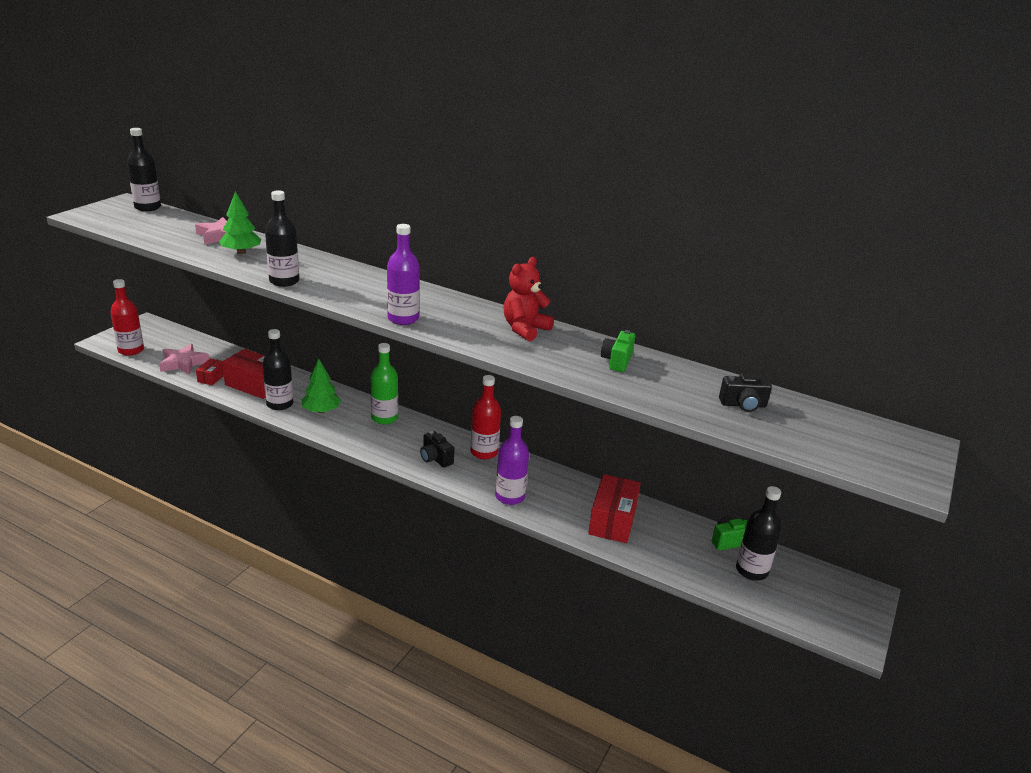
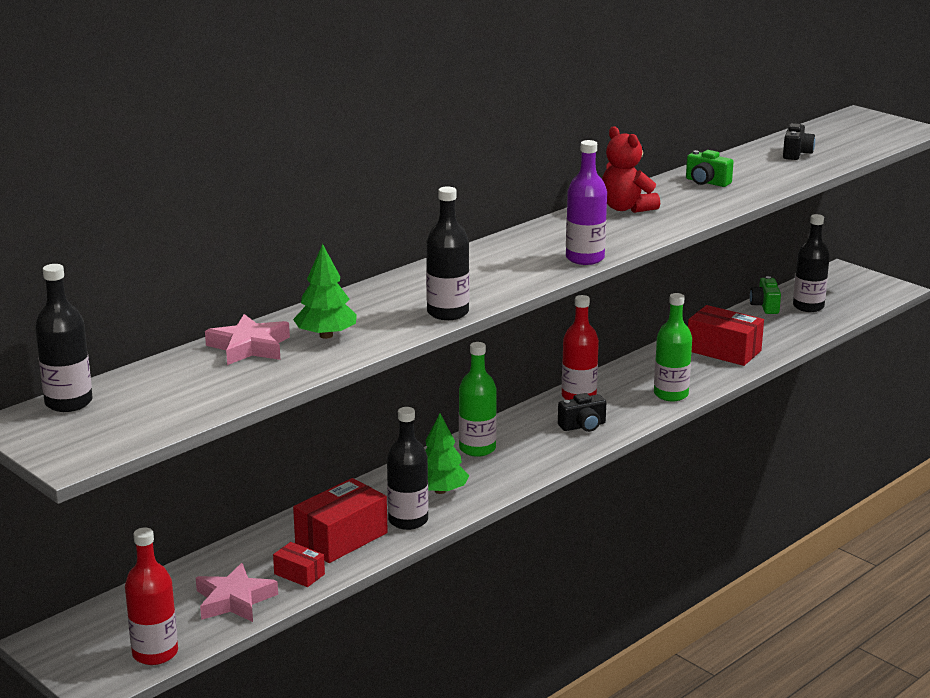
camera: 70 degrees left, 5 degrees down
(510, 497) = (671, 394): purple bottle -> green bottle

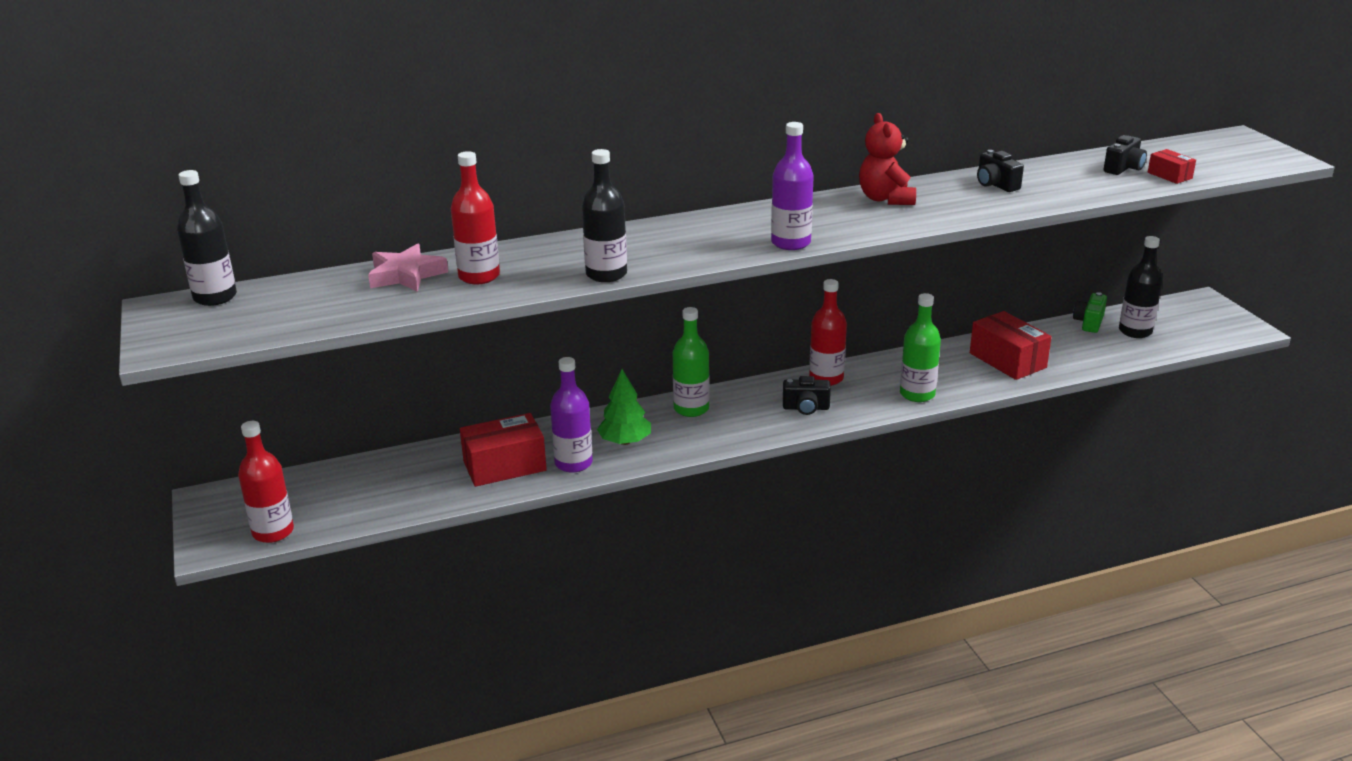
camera: 25 degrees right, 5 degrees up
(234, 600) = (372, 501): pink star -> none
(299, 574) = (443, 490): red box -> red box (1169, 175)
(326, 335) = (479, 276): green tree -> red bottle
(408, 520) = (573, 463): black bottle -> purple bottle
(706, 182) = (995, 185): green camera -> black camera

